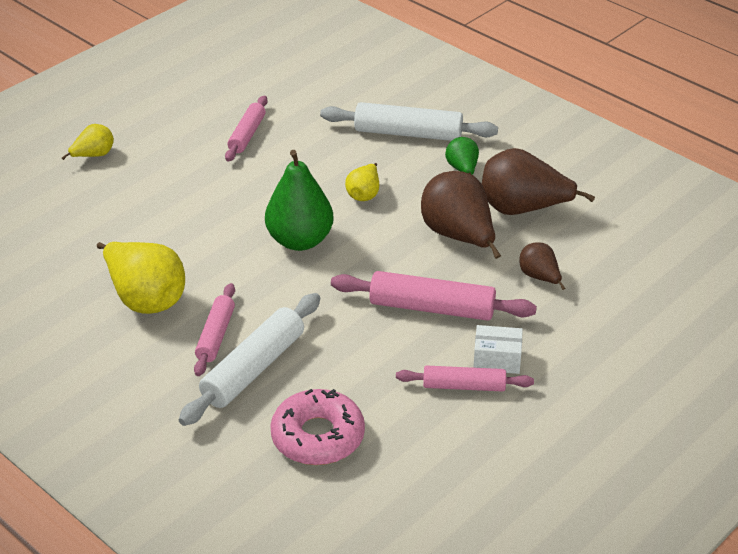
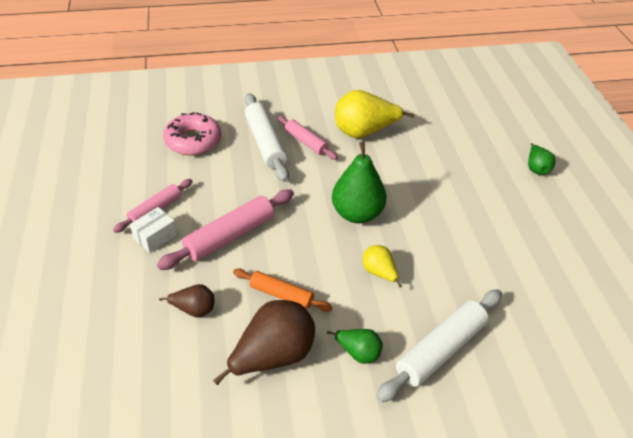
camera: 125 degrees right, 5 degrees up
(93, 155) = (536, 168): yellow pear -> green pear
(247, 135) = (511, 250): pink rolling pin -> none
(459, 236) = (281, 295): brown pear -> orange rolling pin

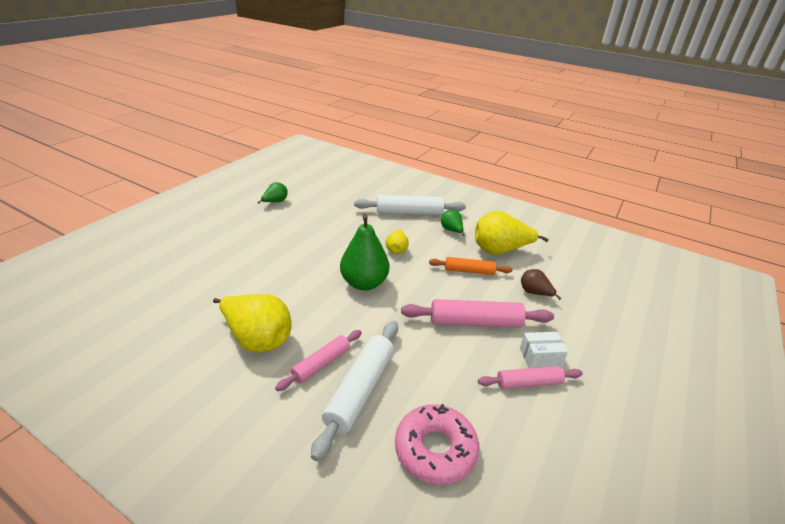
camera: 140 degrees left, 10 degrees down
(273, 356) = (500, 251): brown pear -> yellow pear
(281, 295) = (469, 271): orange rolling pin -> orange rolling pin turned 60 degrees counterclockwise
(306, 142) = (321, 364): pink rolling pin -> pink rolling pin turned 45 degrees clockwise
(536, 168) = (203, 239): green pear -> green pear (275, 202)

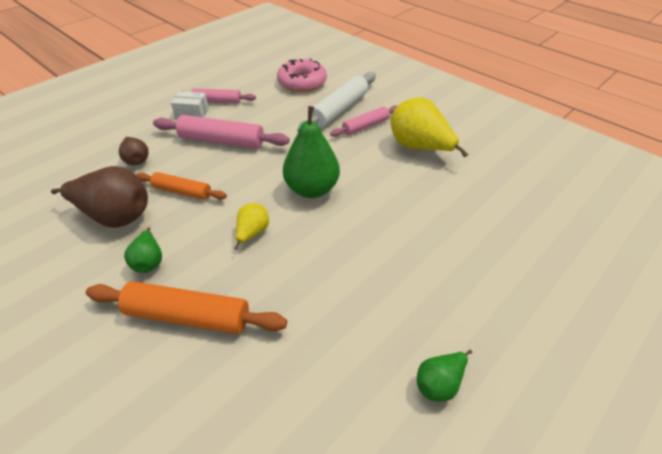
camera: 165 degrees left, 10 degrees up
(409, 213) = (188, 316): white rolling pin -> orange rolling pin
(500, 251) = (115, 216): yellow pear -> brown pear

